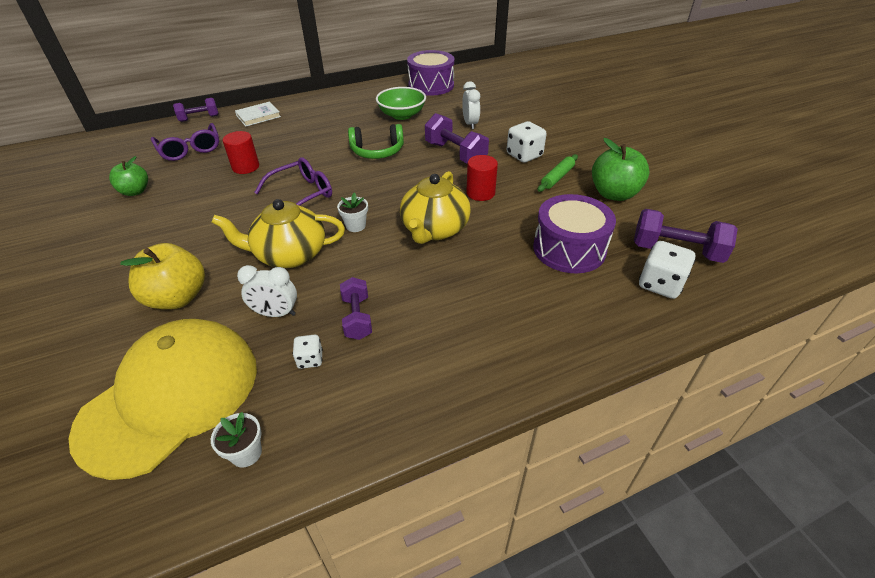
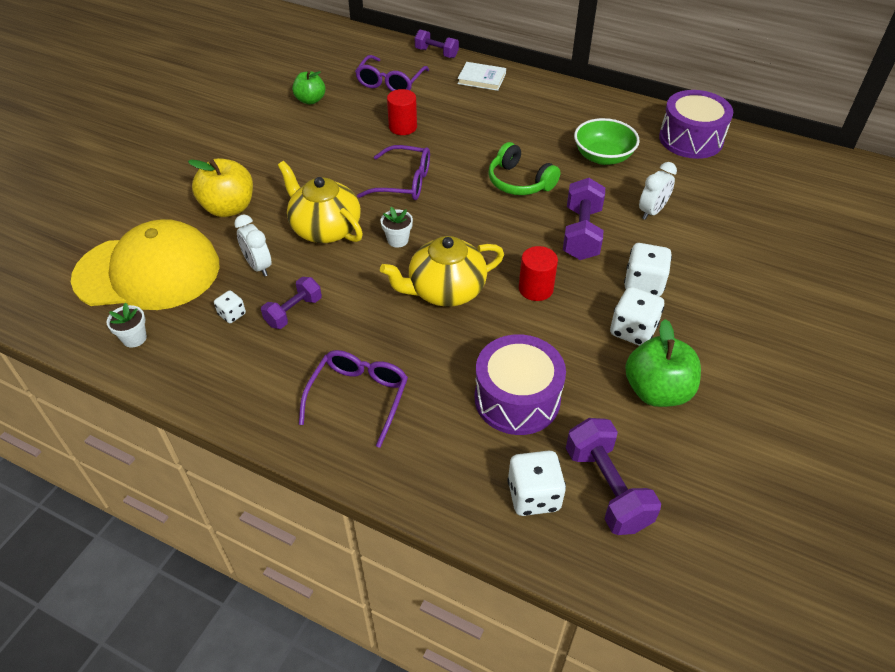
camera: 50 degrees right, 5 degrees up
(491, 325) = (358, 397): none -> purple glasses
(557, 177) = (633, 330): green rolling pin -> white dice

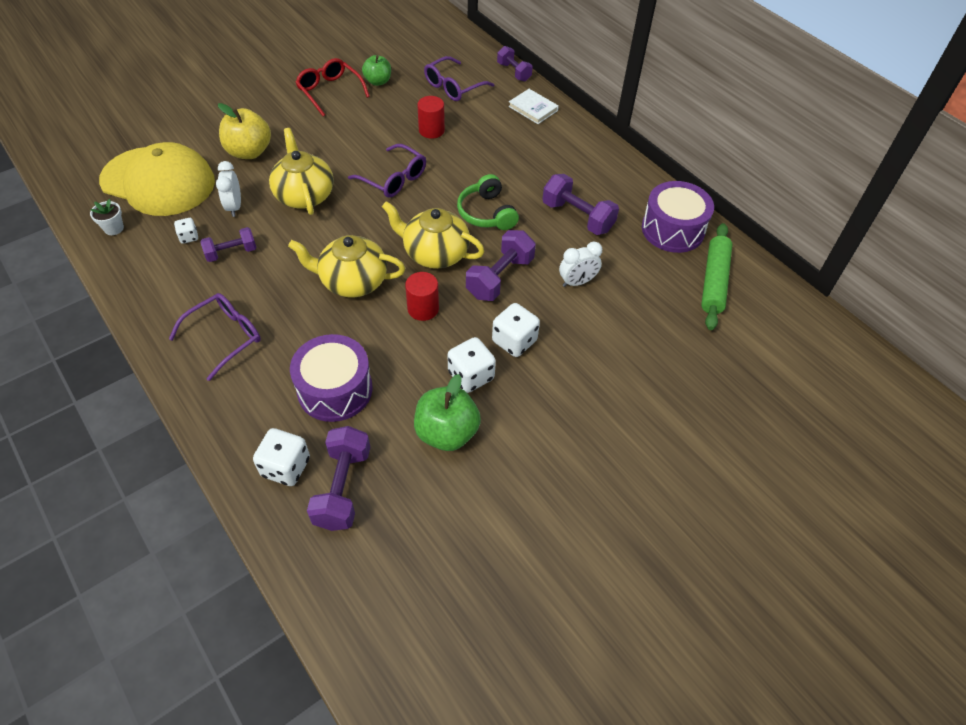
camera: 25 degrees right, 5 degrees up
(268, 124) = (330, 91): none -> red glasses
(397, 240) = (350, 226): white flower pot -> none
(503, 235) = (435, 253): none -> yellow teapot
(603, 157) = (577, 217): green bowl -> purple dumbbell
(761, 169) = (714, 281): none -> green rolling pin

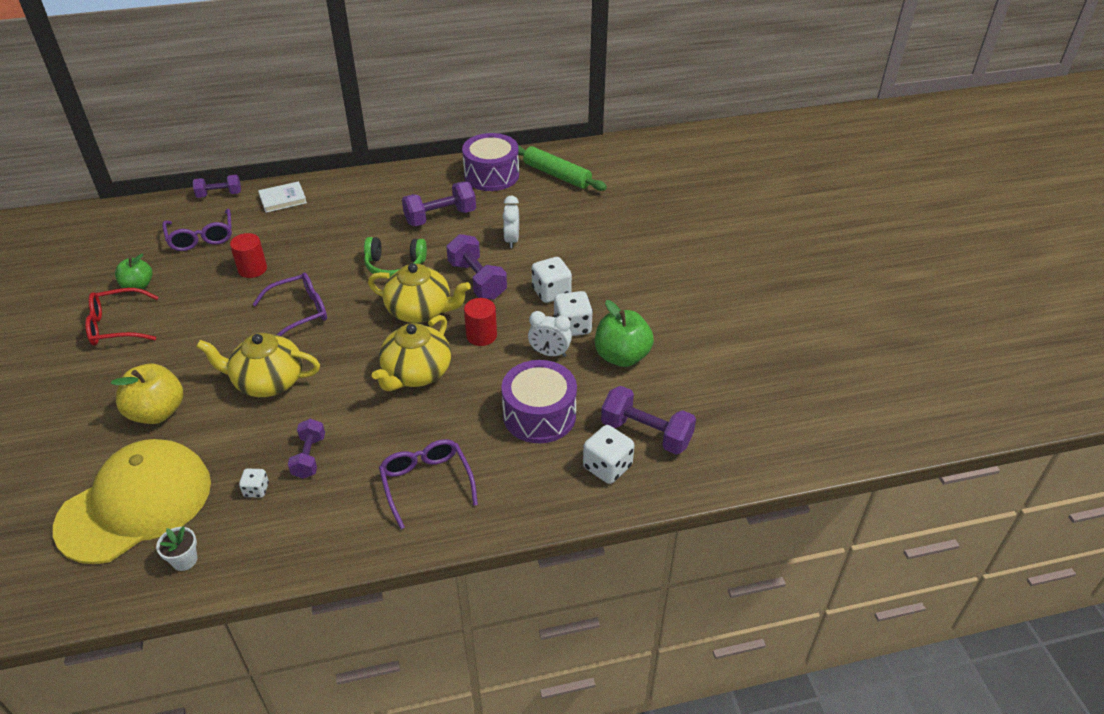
camera: 65 degrees left, 10 degrees down
(234, 207) = (239, 441): white clock -> white clock (549, 353)
(435, 253) = (420, 311): yellow teapot -> yellow teapot turned 120 degrees counterclockwise

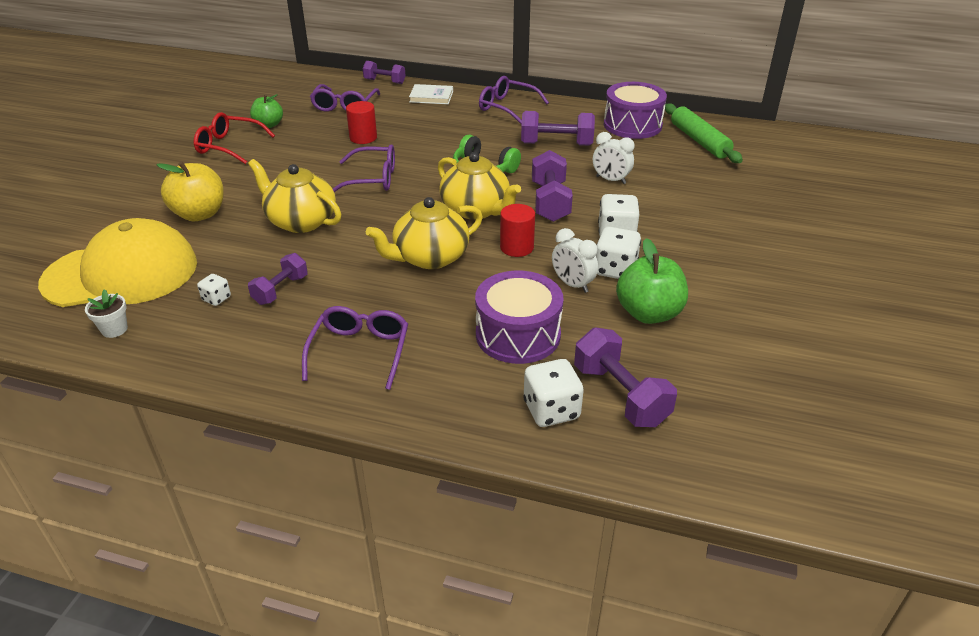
camera: 30 degrees right, 5 degrees down
(366, 189) = (507, 107): none -> purple glasses
(511, 240) = (610, 180): white clock -> white clock turned 90 degrees clockwise

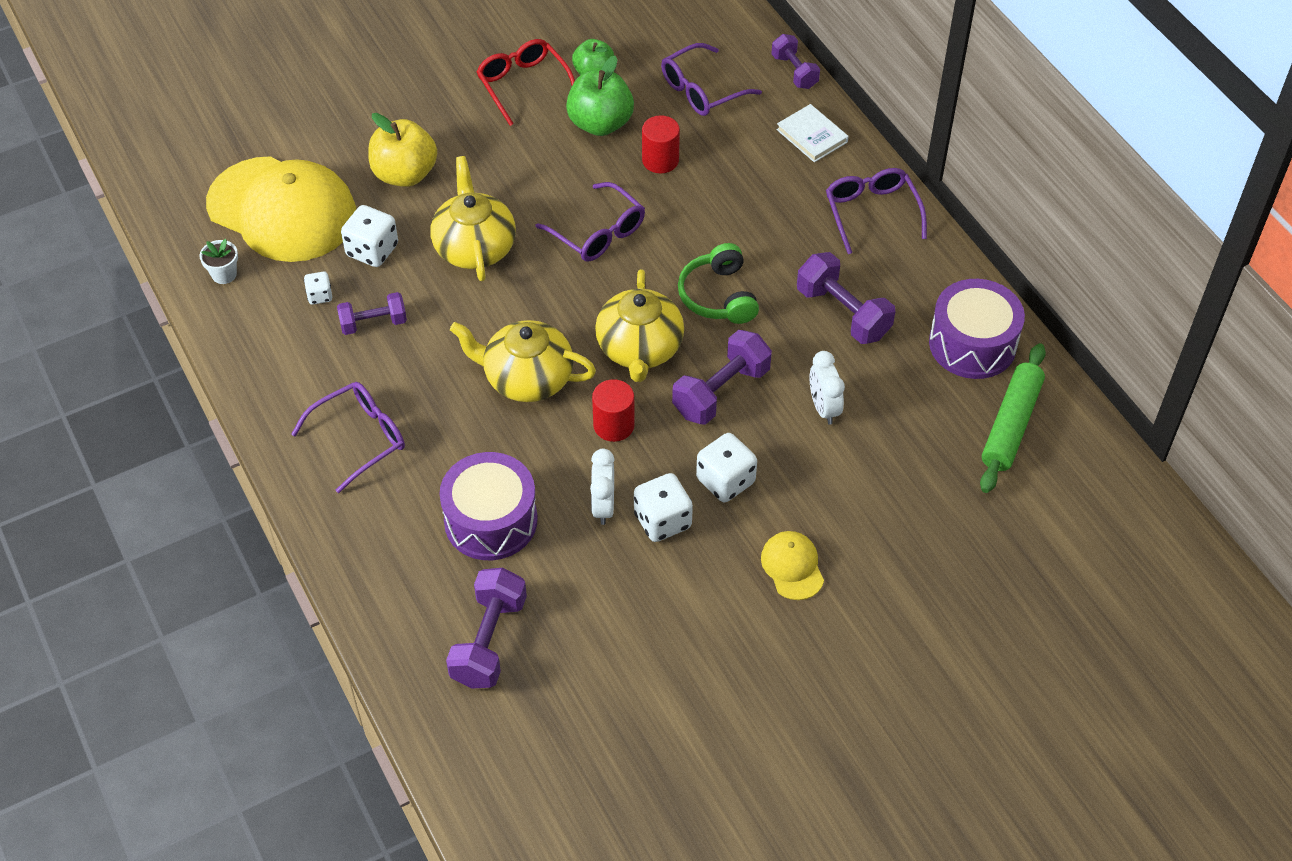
camera: 45 degrees right, 15 degrees up
(551, 410) = (424, 609): white dice -> white dice (372, 250)
(648, 313) = (622, 589): green apple -> green apple (600, 123)
(711, 245) = (792, 566): none -> yellow cap

